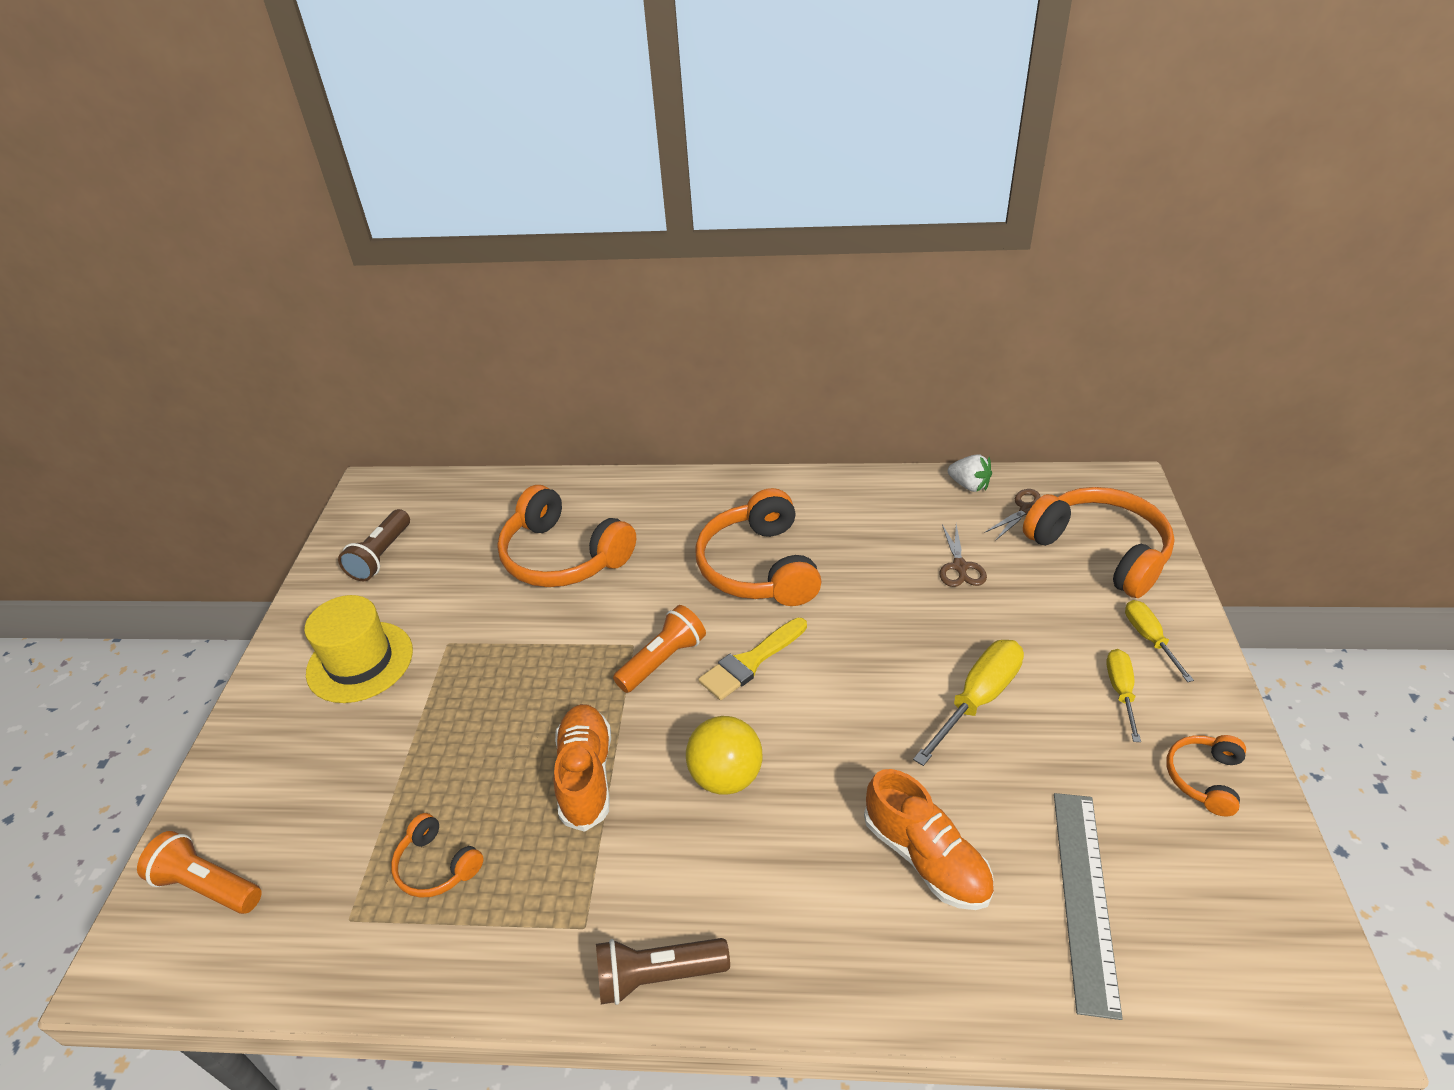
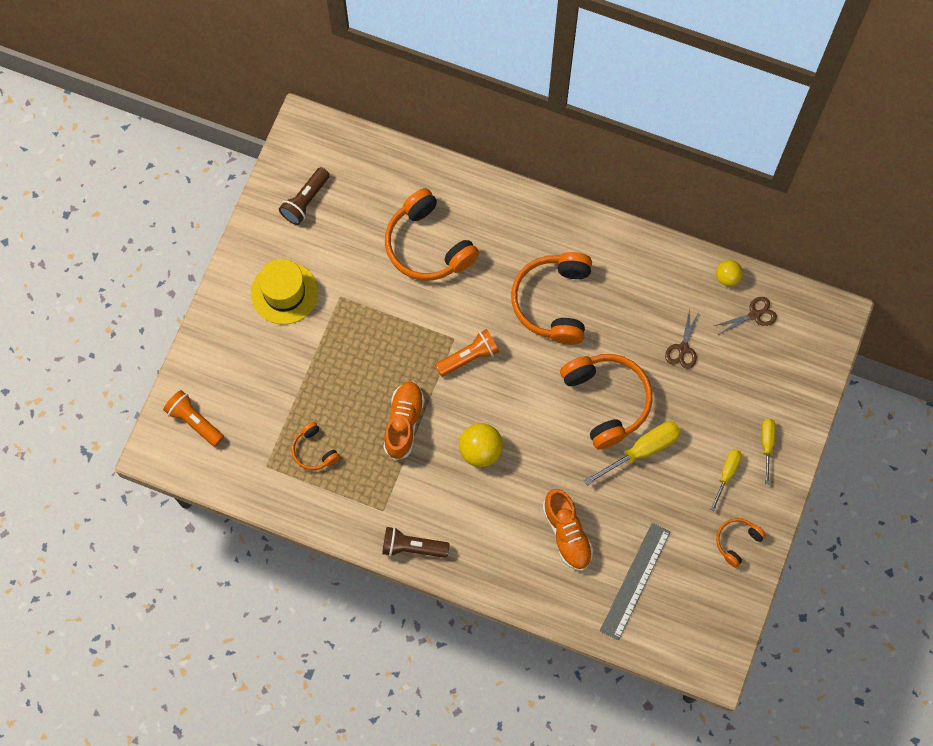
camera: 15 degrees right, 30 degrees up
(750, 662) = (521, 377): yellow brush -> none
(969, 485) = (727, 277): white strawberry -> yellow ball
(1100, 551) = (780, 368): orange headphones -> orange headphones (606, 401)

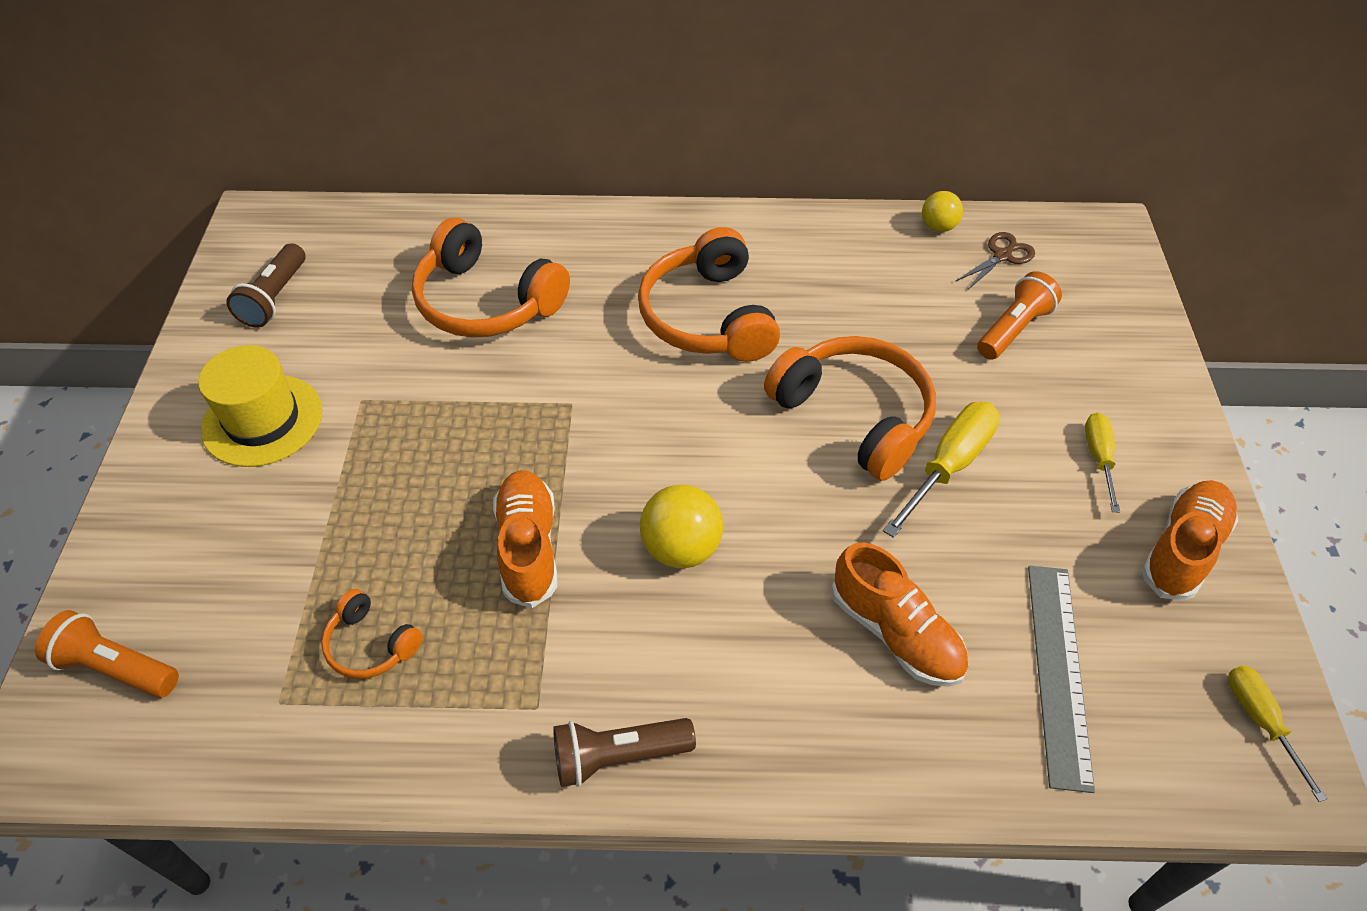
camera: 20 degrees left, 20 degrees down
(468, 357) = (605, 421): orange flashlight -> orange flashlight (1013, 329)
(683, 348) = (929, 319): brown scissors -> none
(737, 542) = (1182, 550): orange headphones -> orange shoe
(767, 445) = (1129, 401): yellow screwdriver -> yellow screwdriver (1260, 721)

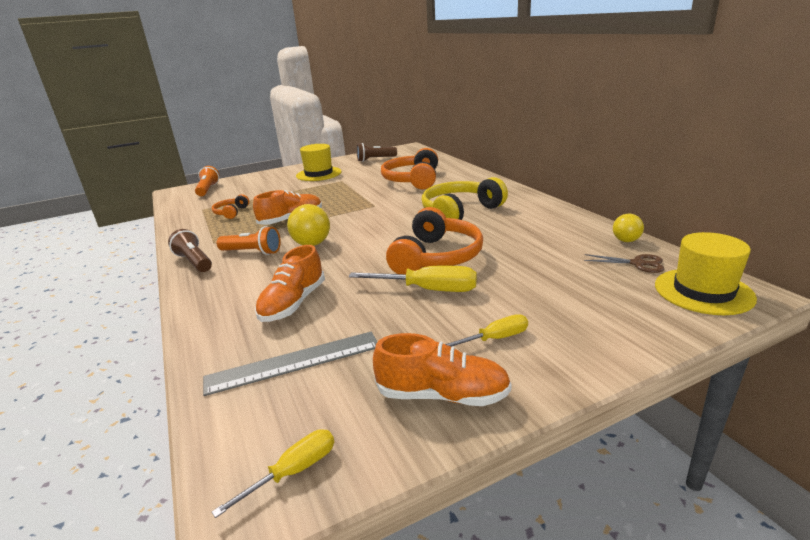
camera: 65 degrees right, 25 degrees down
(708, 317) = (460, 212): orange headphones -> yellow headphones
(1013, 329) = (574, 282): orange flashlight -> orange flashlight (252, 252)
(1090, 253) = (703, 291): none -> yellow hat

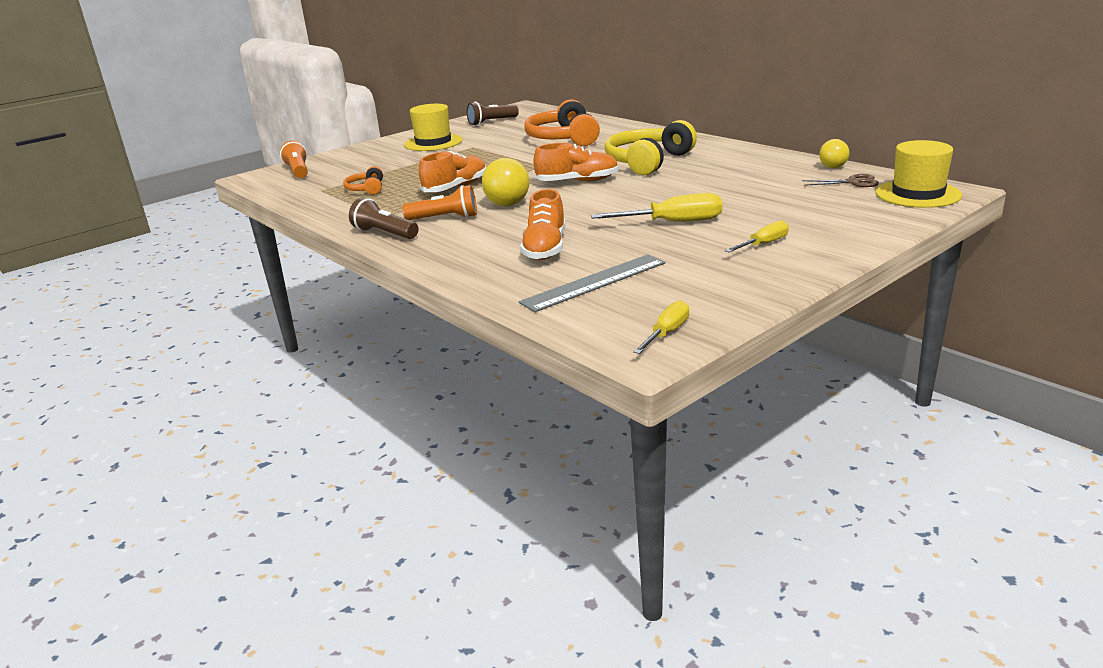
camera: 15 degrees left, 0 degrees up
(436, 257) = (657, 199): orange headphones -> none
(442, 395) = (747, 280): orange shoe -> orange shoe (577, 181)

